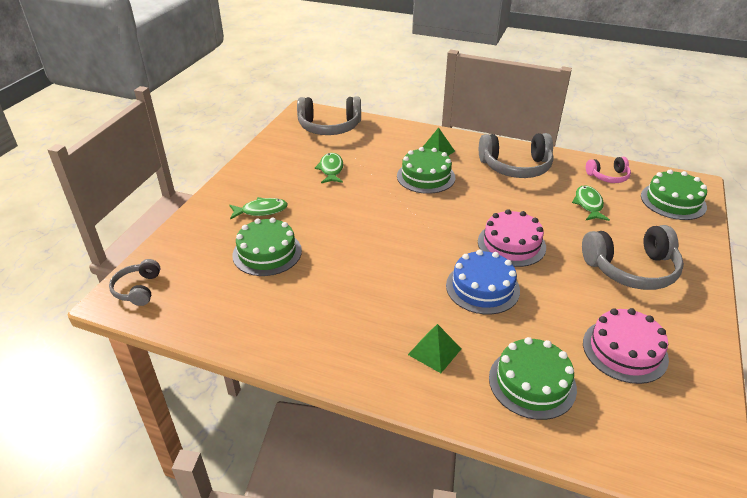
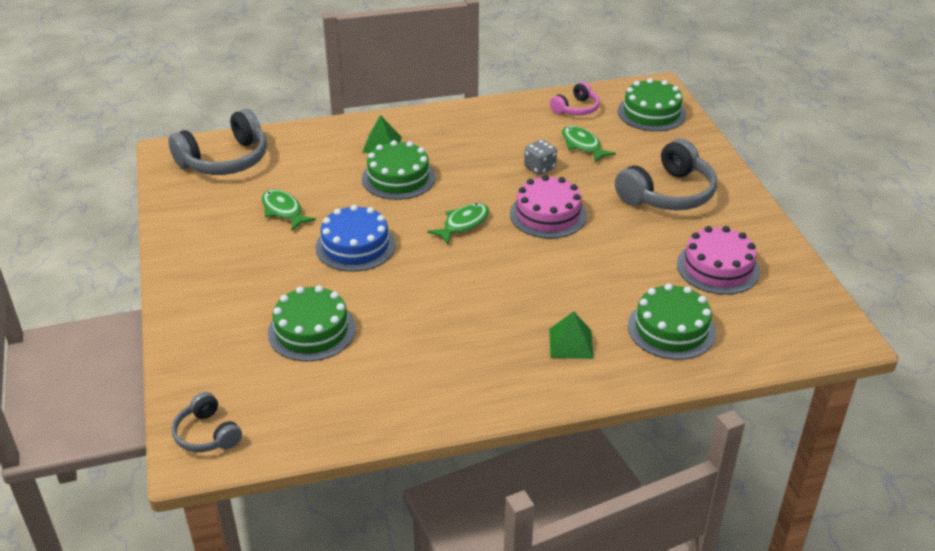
camera: 35 degrees left, 0 degrees up
(261, 211) = (253, 290): green fish -> green fish (463, 224)
(482, 288) = (559, 267): blue cake -> blue cake (355, 246)
(515, 167) = (480, 131): grey headphones -> none
(537, 208) = (539, 168): none -> grey dice

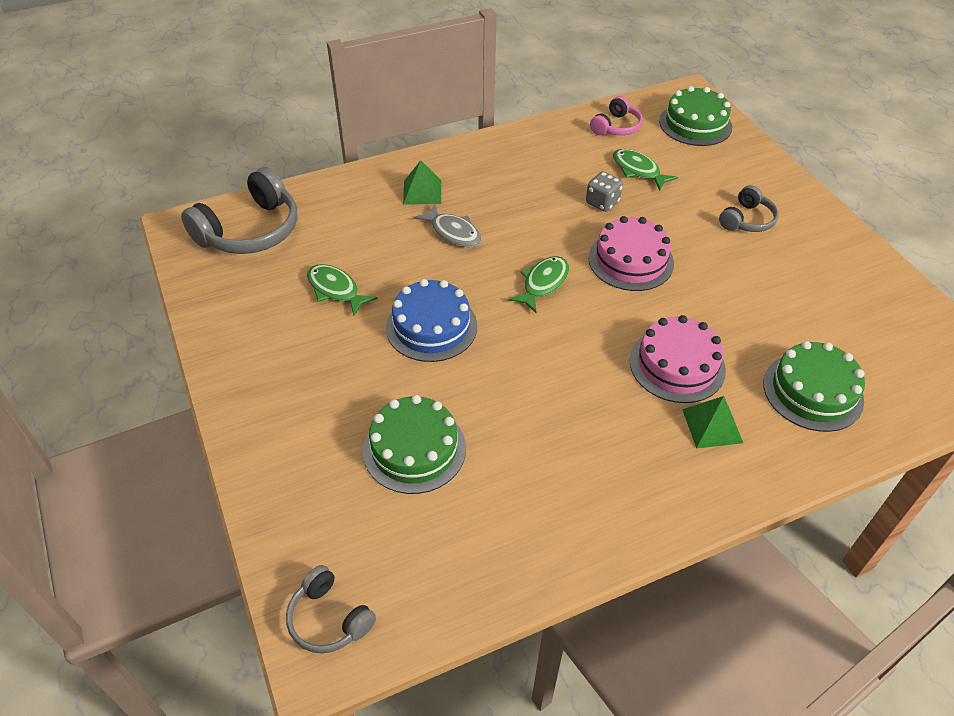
camera: 10 degrees left, 10 degrees up
(398, 178) = (453, 232): green cake -> grey fish
(667, 193) = (747, 220): grey headphones -> grey headphones, size x0.55
(718, 267) = (832, 306): pink cake -> pink cake (677, 365)

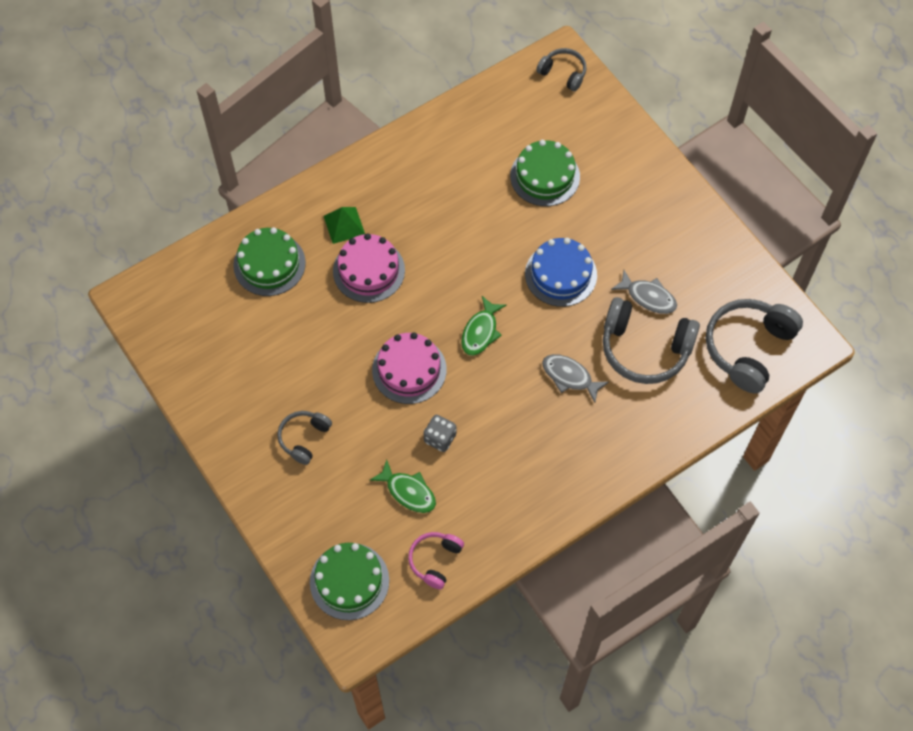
camera: 170 degrees right, 15 degrees up
(335, 290) = (648, 297): green fish -> grey fish
(362, 245) = (645, 348): none -> grey headphones
(422, 192) = (612, 424): green pyramid -> none

